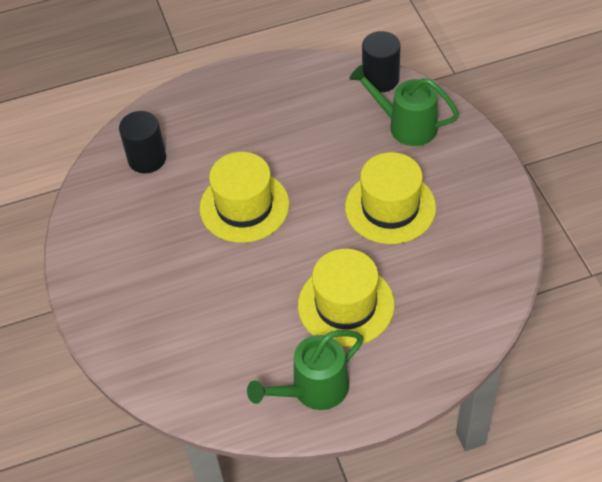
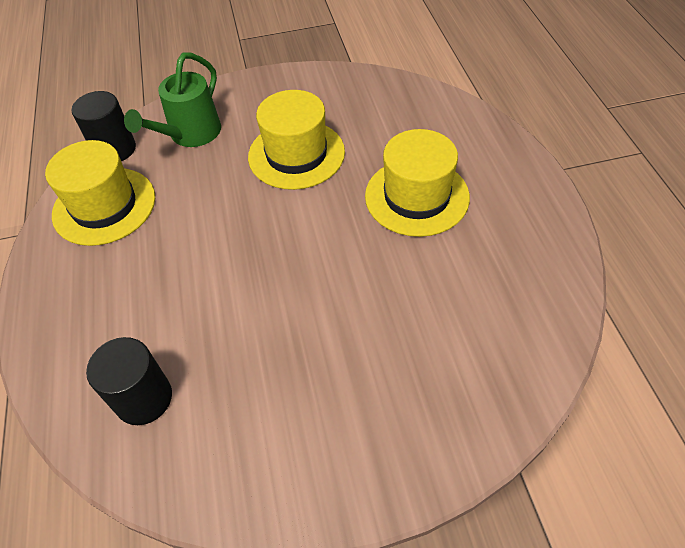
camera: 85 degrees left, 0 degrees up
(244, 206) = (262, 282): yellow hat -> yellow hat (104, 206)
(313, 390) = (523, 229): green watering can -> none

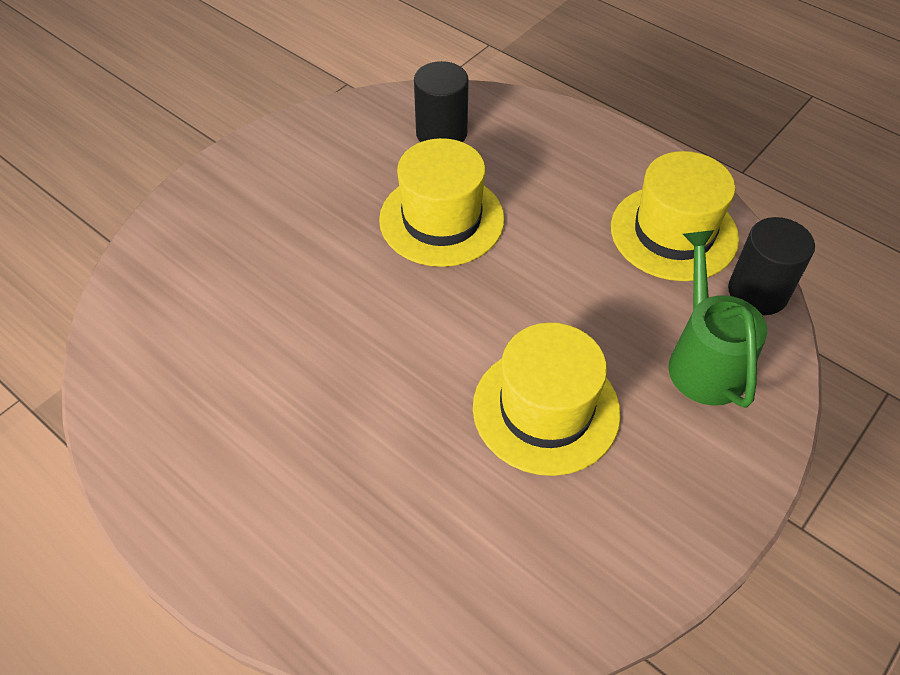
camera: 140 degrees right, 0 degrees up
(416, 196) = (347, 435): yellow hat -> yellow hat (441, 219)

